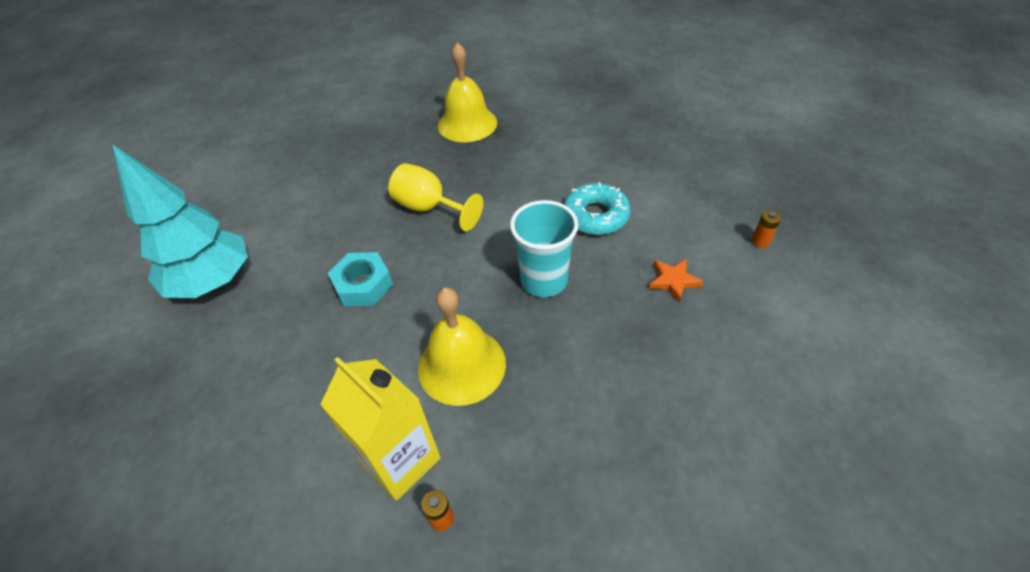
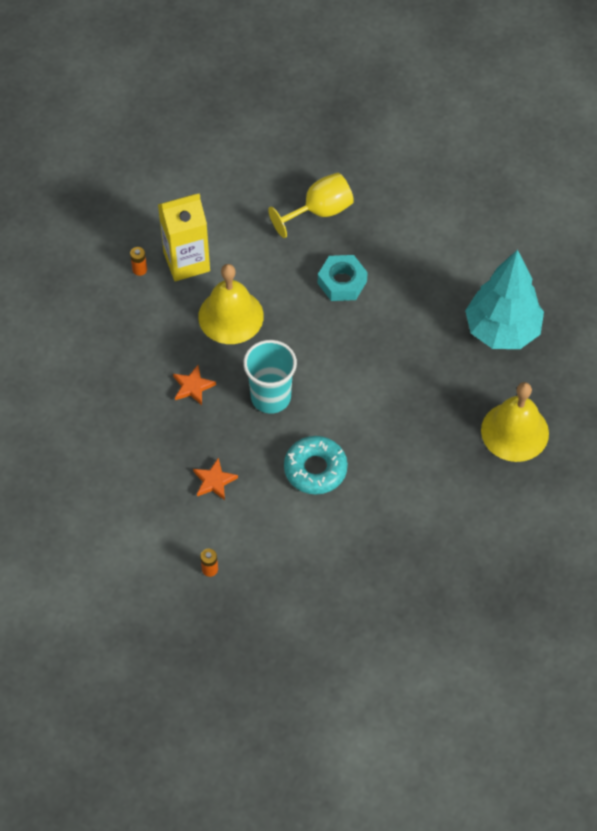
camera: 115 degrees right, 10 degrees up
(213, 282) = (405, 192): turquoise tree -> turquoise tree (502, 330)
(429, 208) = (403, 354): yellow goblet -> yellow goblet (319, 211)
(581, 355) = (193, 386): none -> orange star

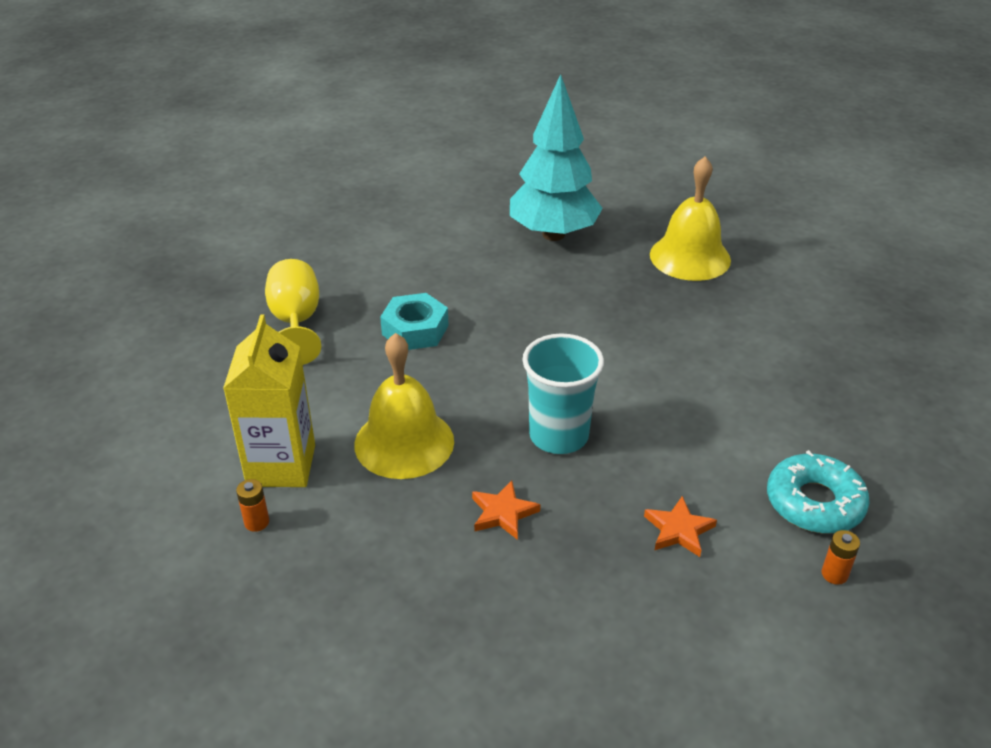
camera: 70 degrees left, 20 degrees down
(315, 469) = (690, 422): turquoise donut -> turquoise donut (814, 503)

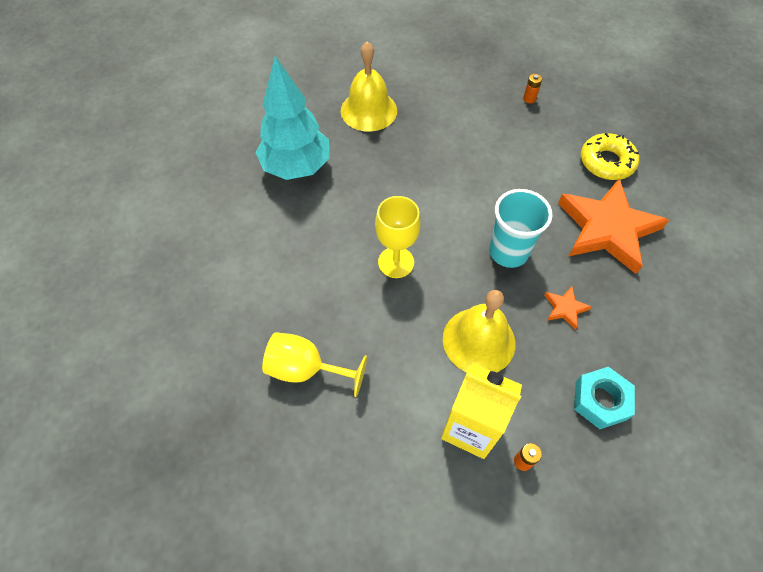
camera: 65 degrees left, 20 degrees up
(415, 330) = (360, 291): turquoise nut -> turquoise nut (600, 400)
(473, 344) = (396, 262): none -> yellow goblet
(678, 530) = (607, 229): orange star -> orange star, size x2.45
(814, 503) = (606, 162): turquoise donut -> yellow donut
(834, 574) = (657, 180): orange battery -> orange battery (529, 99)

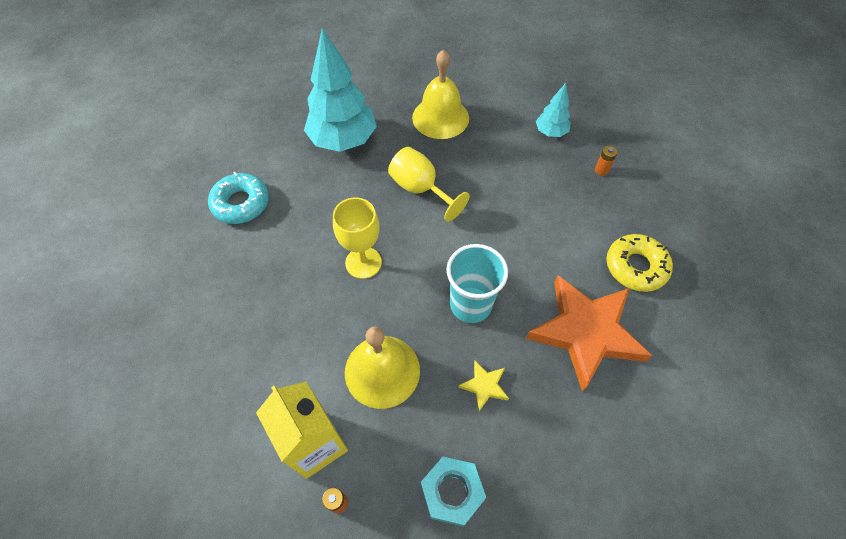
camera: 30 degrees right, 0 degrees up
(243, 266) = (241, 203): none -> turquoise donut
(306, 369) = (224, 314): yellow goblet -> yellow goblet (420, 189)
(469, 85) = (550, 132): none -> turquoise tree
(565, 308) = (484, 386): orange star -> yellow star

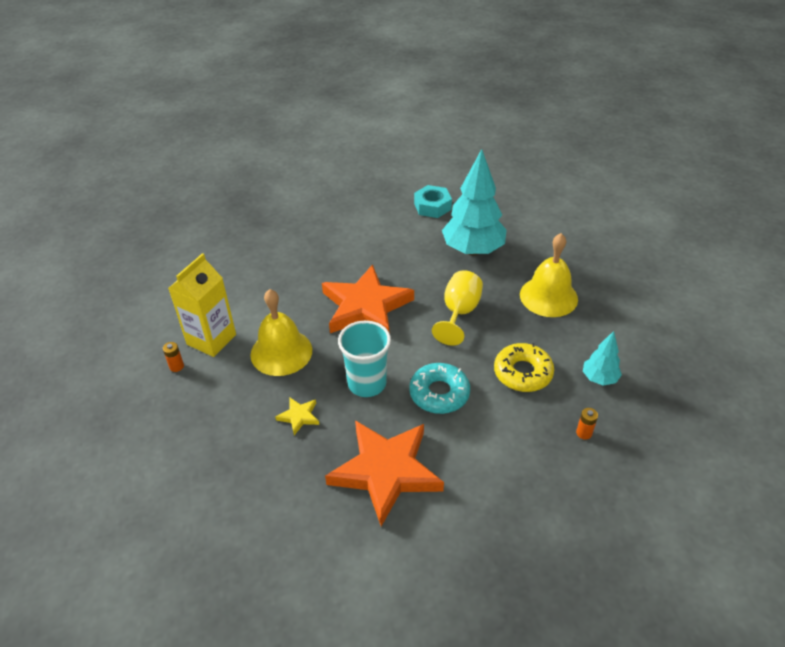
camera: 65 degrees right, 15 degrees down
(241, 203) = (374, 225): turquoise donut -> turquoise donut (439, 393)
(363, 262) = (366, 307): yellow goblet -> orange star
(452, 492) = (206, 425): turquoise nut -> turquoise nut (432, 206)
(636, 267) = (482, 493): yellow donut -> yellow donut (522, 373)

